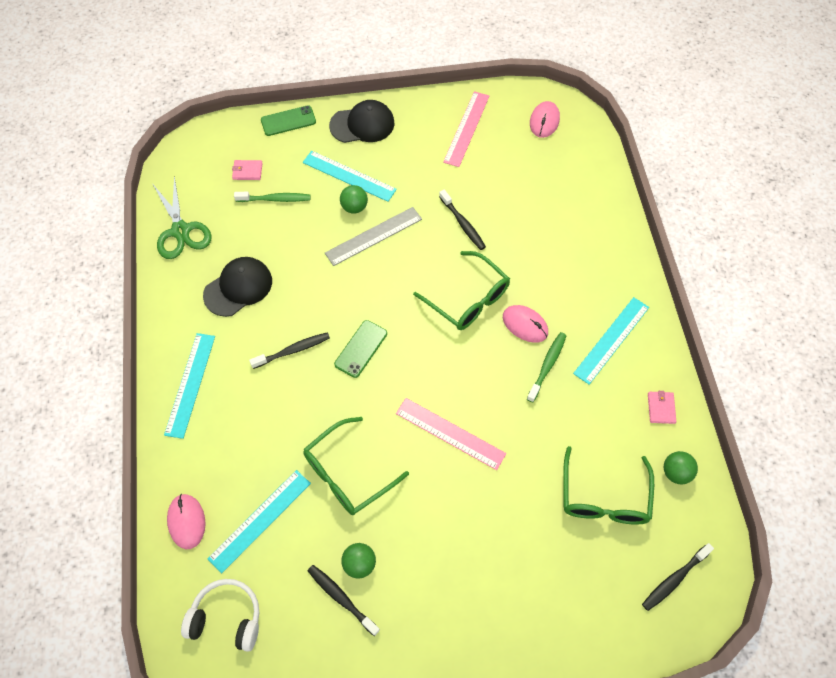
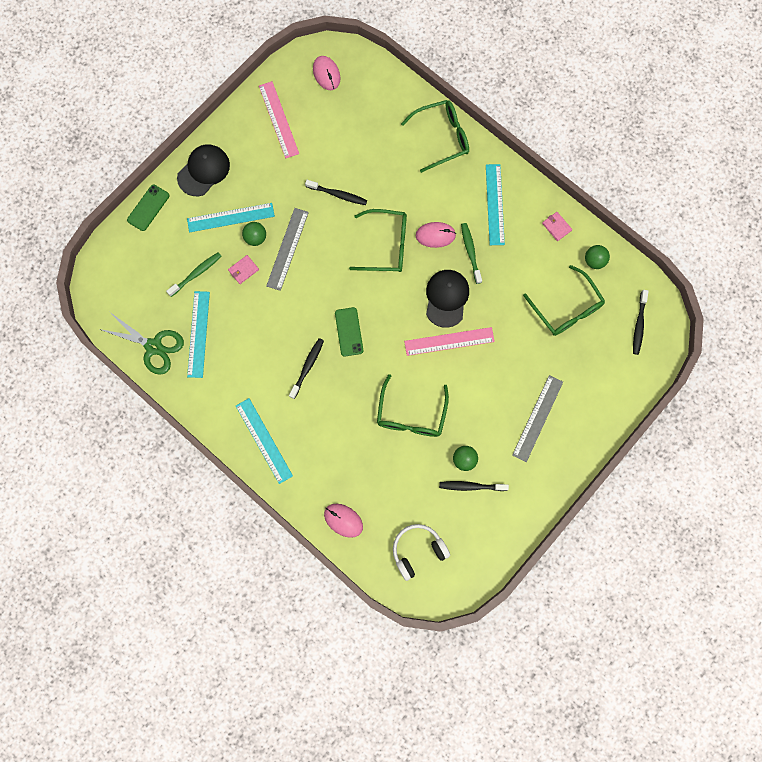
camera: 40 degrees left, 15 degrees up
(238, 288) = (232, 354): black cap -> black cap (446, 298)
(247, 171) = (157, 268): pink wallet -> pink wallet (243, 270)
(260, 520) = (385, 483): turquoise ruler -> turquoise ruler (198, 334)
(475, 586) = (537, 418): none -> grey ruler
(609, 244) = (442, 137): none -> green glasses

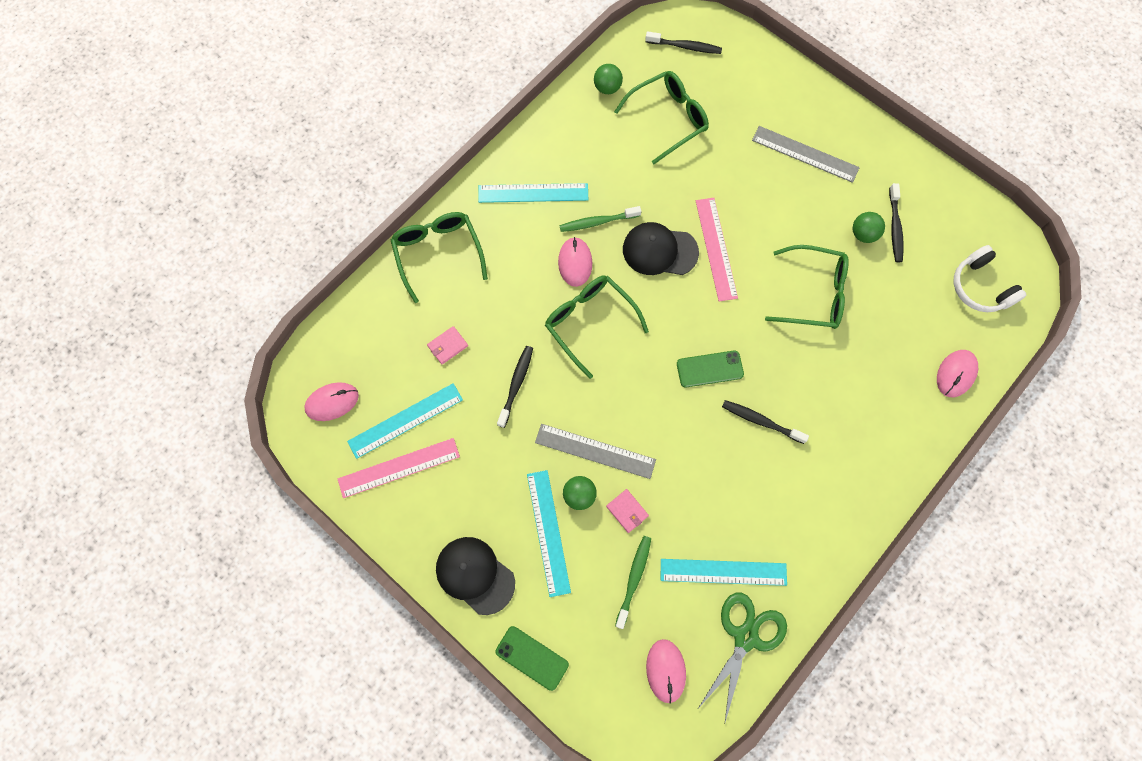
camera: 90 degrees left, 5 degrees down
(135, 293) = (666, 670): none -> pink mouse
(196, 273) = (634, 579): green toothbrush -> green toothbrush turned 60 degrees clockwise
(263, 440) = (865, 476): turquoise ruler -> turquoise ruler (405, 420)
(386, 245) = (589, 322): green glasses -> green glasses turned 45 degrees counterclockwise
(556, 227) = (563, 126): pink wallet -> pink wallet (448, 346)

